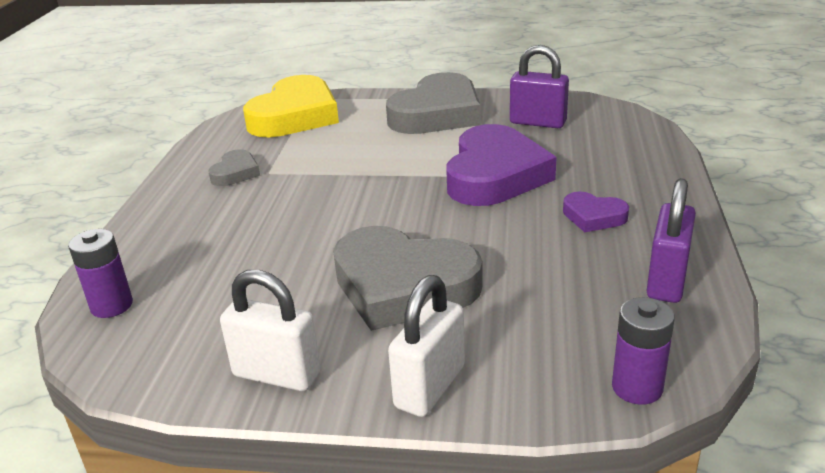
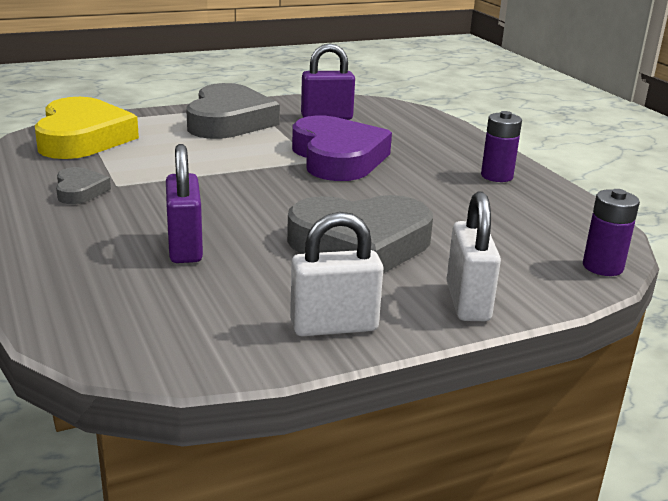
camera: 35 degrees left, 5 degrees down
(111, 305) = (90, 318): purple battery -> purple battery (496, 176)
(593, 217) = (449, 173): purple heart -> none
(666, 281) = (546, 203): purple padlock -> purple padlock (185, 247)

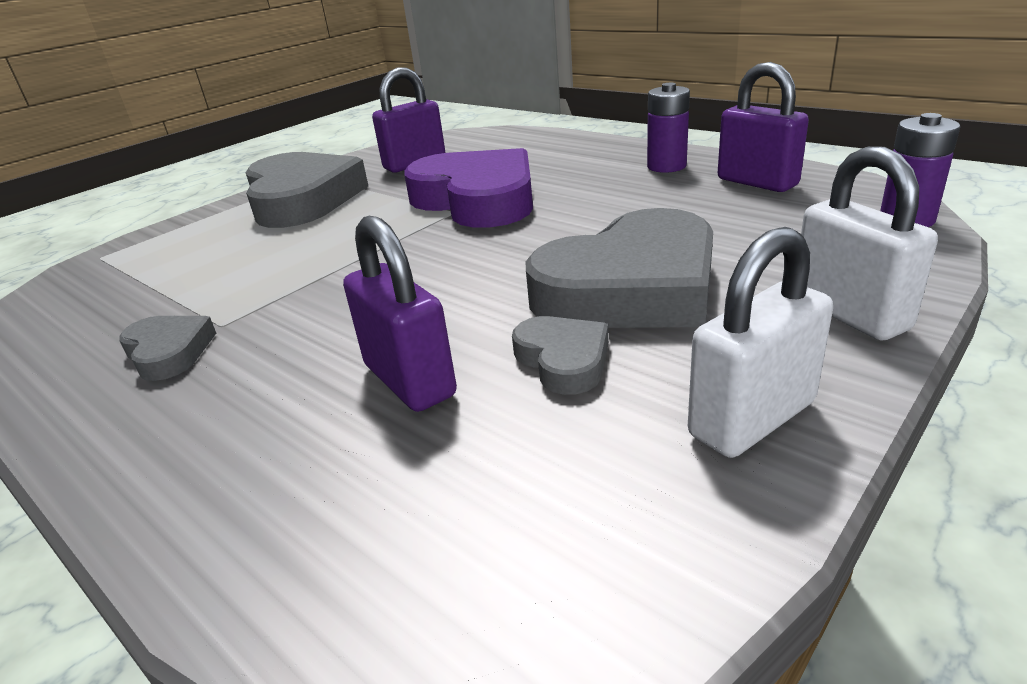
camera: 20 degrees left, 5 degrees up
(82, 138) = (116, 277): yellow heart -> none
(274, 266) = (563, 360): none -> grey heart
(542, 208) = (757, 182): none -> purple padlock

